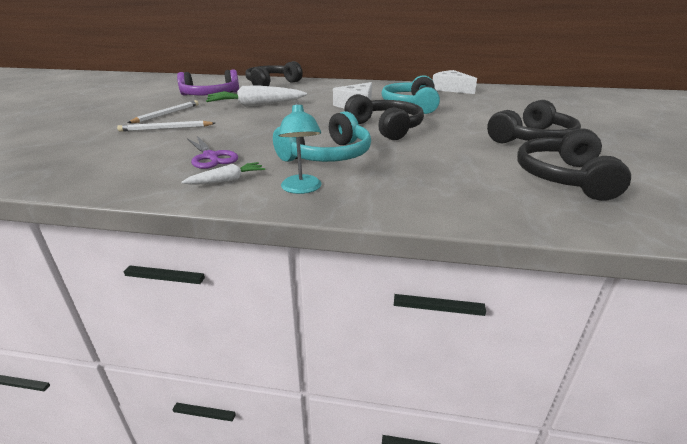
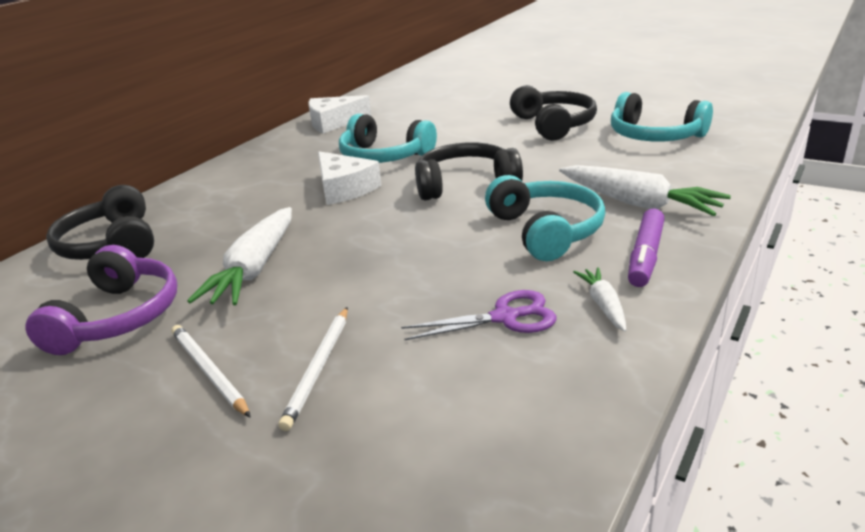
camera: 65 degrees left, 0 degrees up
(302, 189) = (645, 256): turquoise lamp -> purple marker
(397, 180) = (638, 203): none -> white carrot
(564, 178) = (654, 136): black headphones -> turquoise headphones

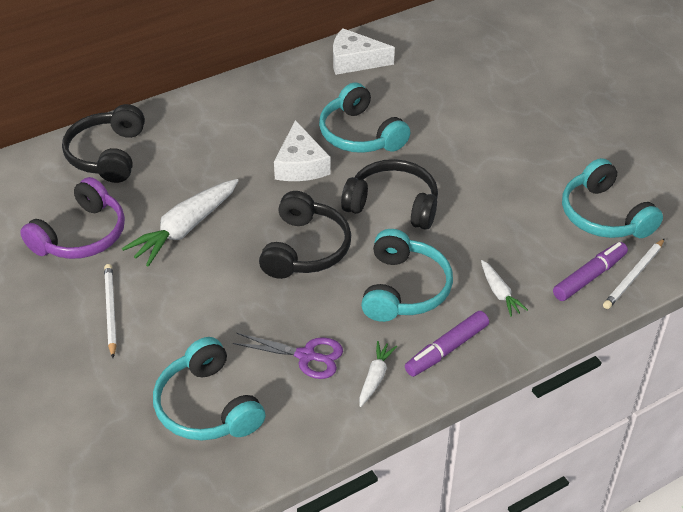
camera: 25 degrees right, 15 degrees up
(319, 368) = (171, 340): white pencil -> white pencil (634, 276)
(432, 415) = (208, 406): none -> turquoise headphones
(553, 125) = (535, 156): black headphones -> black headphones (305, 249)
(638, 203) = (499, 293): white carrot -> white carrot, size x0.51
(697, 169) = (589, 277): none -> purple marker

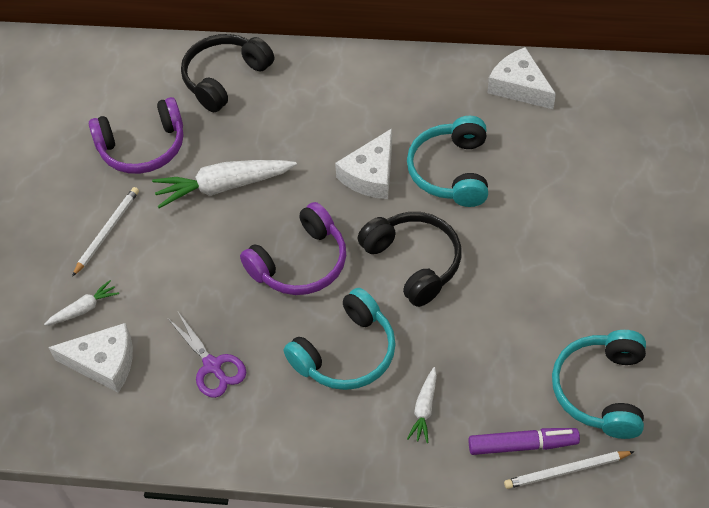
camera: 40 degrees right, 10 degrees up
(208, 406) = (104, 363): turquoise headphones -> white cheese
(305, 249) = (300, 263): black headphones -> purple headphones
(375, 377) = (247, 421): white carrot -> white carrot (84, 309)
(447, 349) = (328, 434): purple marker -> none

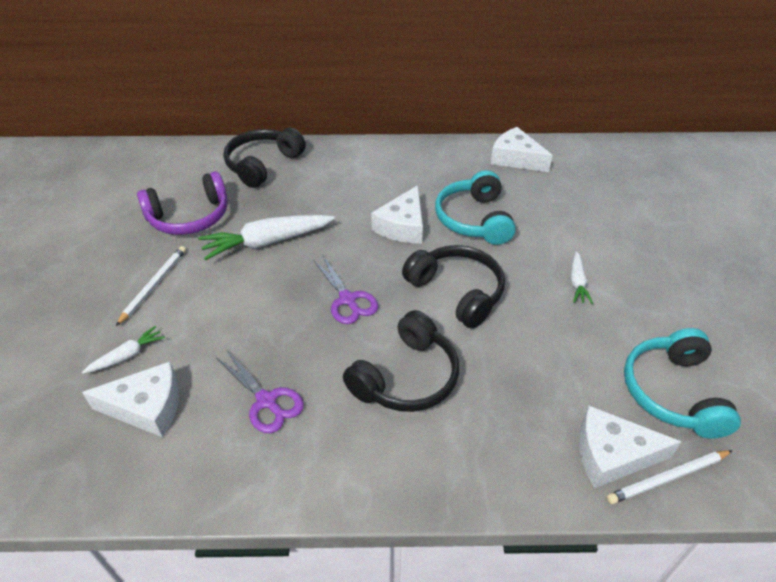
camera: 10 degrees left, 10 degrees down
(300, 263) = (347, 299): purple headphones -> purple scissors
(346, 353) = (406, 377): turquoise headphones -> black headphones
(424, 409) = (499, 426): white carrot -> white carrot (577, 282)
(522, 445) = (612, 454): purple marker -> white cheese

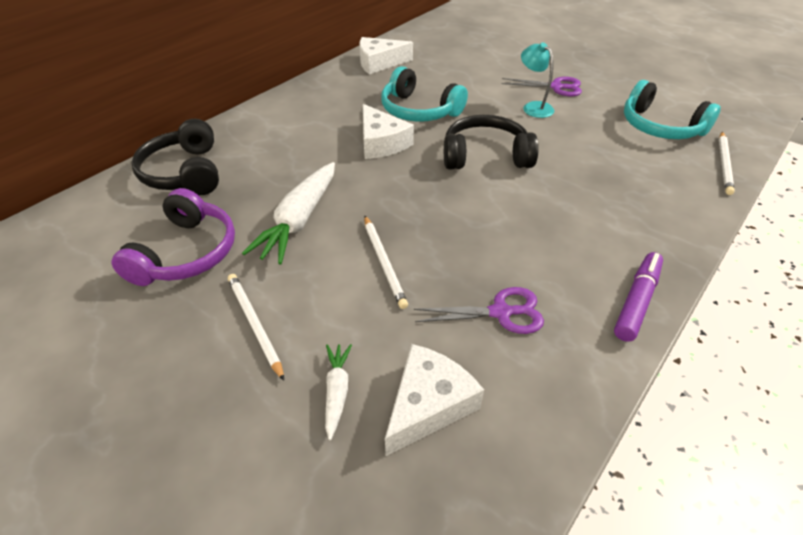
camera: 50 degrees left, 0 degrees up
(263, 308) = (384, 262): none -> white pencil
(347, 299) = (431, 210): purple scissors -> purple scissors (555, 87)
(357, 485) = (636, 301): none -> purple marker
(406, 377) = (547, 222): black headphones -> none
(577, 282) = (533, 107): white carrot -> turquoise lamp
(612, 454) = (692, 173): white cheese -> none

